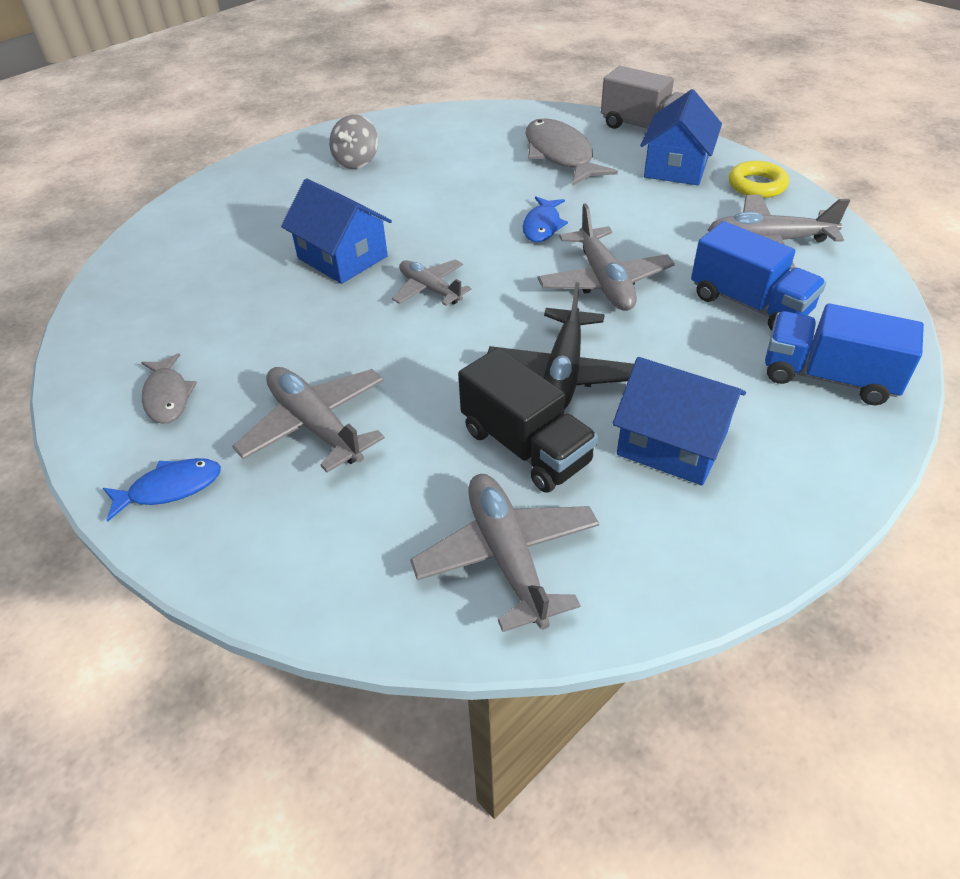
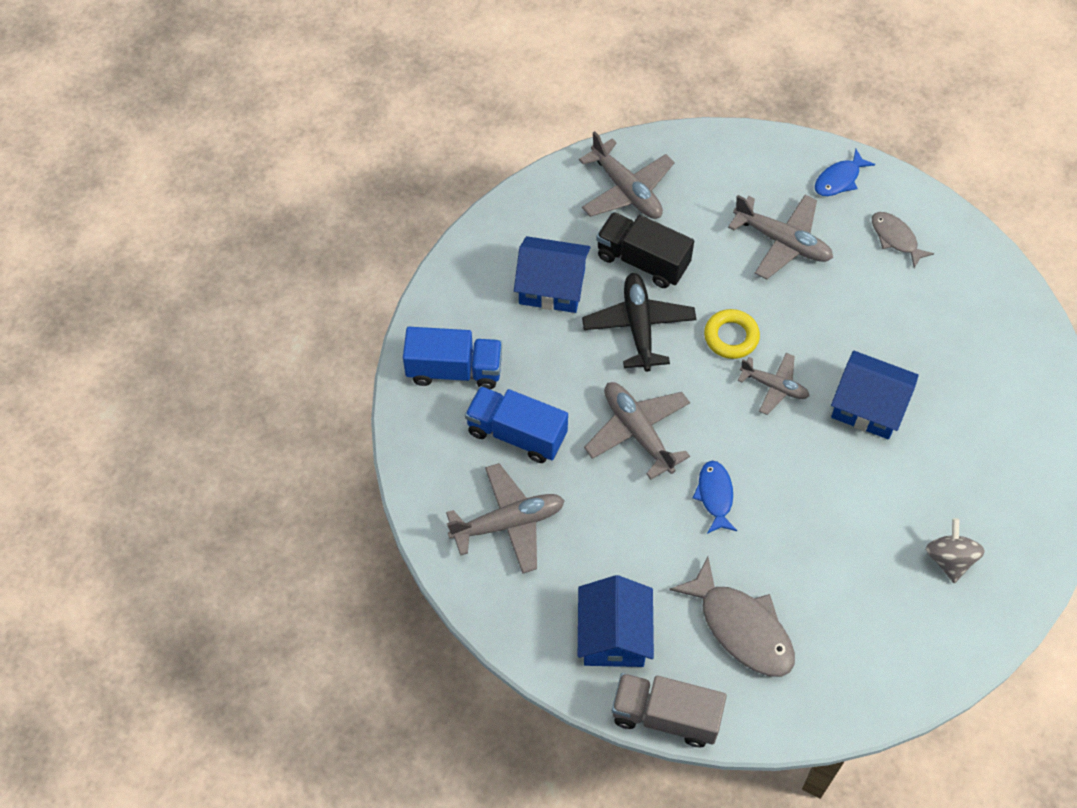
camera: 160 degrees right, 15 degrees up
(756, 185) = (527, 619): yellow ring -> yellow ring (731, 337)

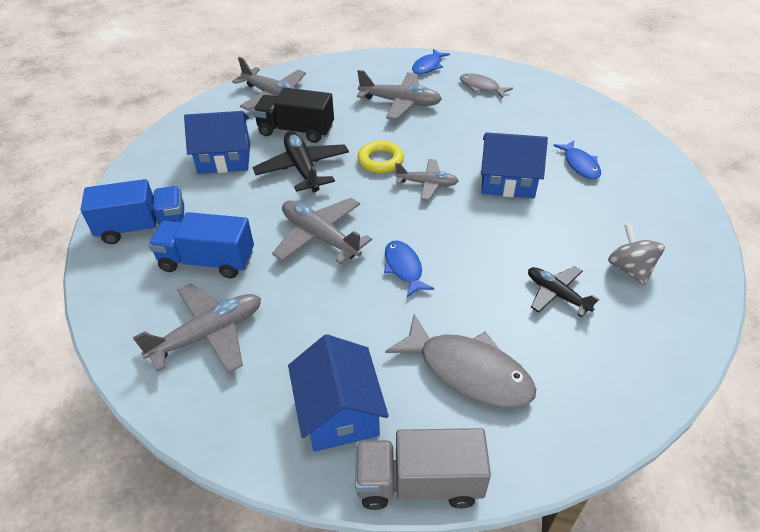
camera: 15 degrees left, 15 degrees down
(859, 569) = (557, 294): none -> black plane
(963, 403) = (580, 165): none -> blue fish

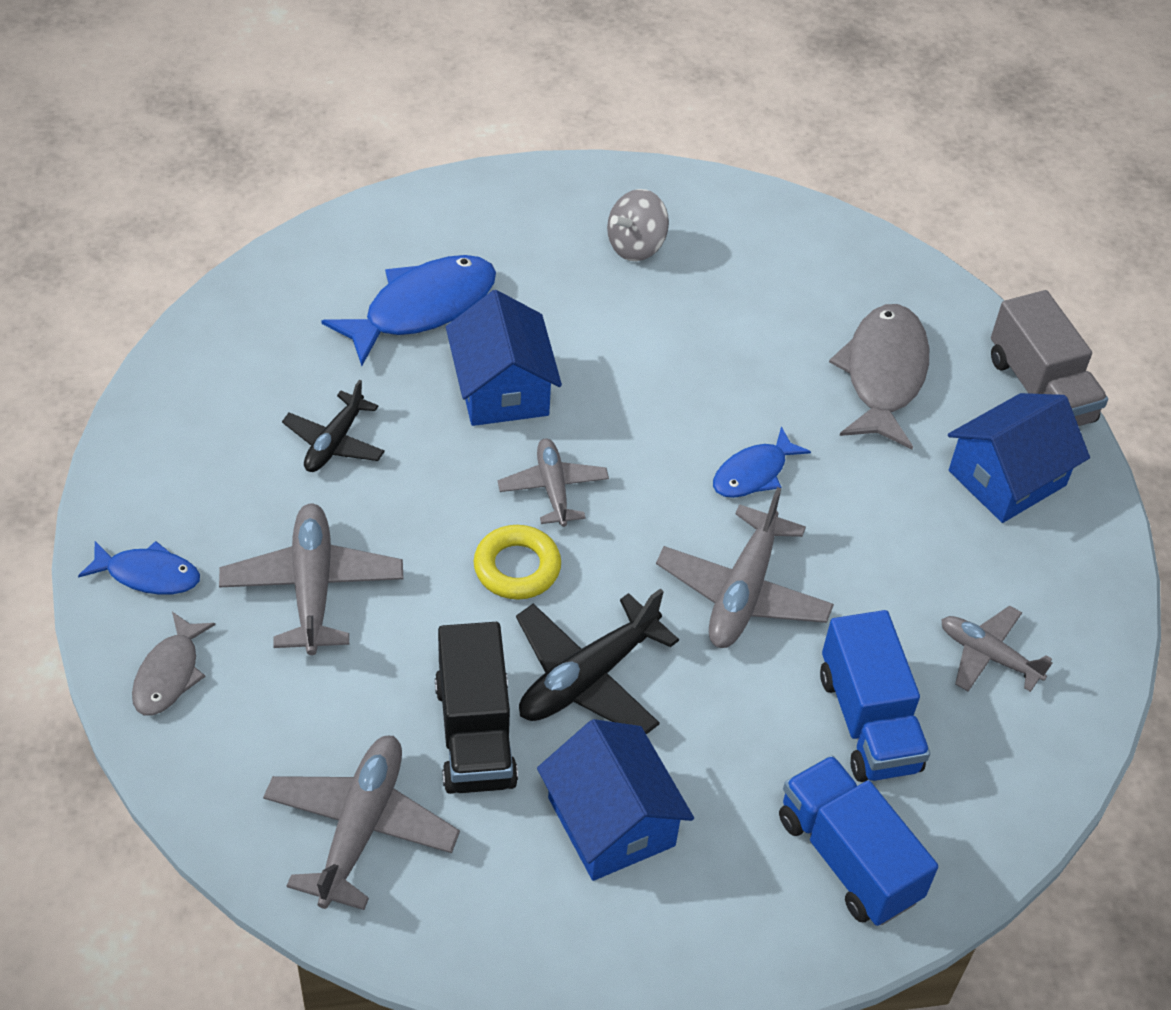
camera: 115 degrees left, 5 degrees up
(208, 334) = (988, 655): grey plane -> grey plane, size x0.64
(481, 87) = (212, 469): grey fish -> grey fish (169, 674)
(557, 294) = (718, 310): black plane -> black plane (334, 442)
(580, 165) = (422, 308): blue fish -> blue fish, size x1.74

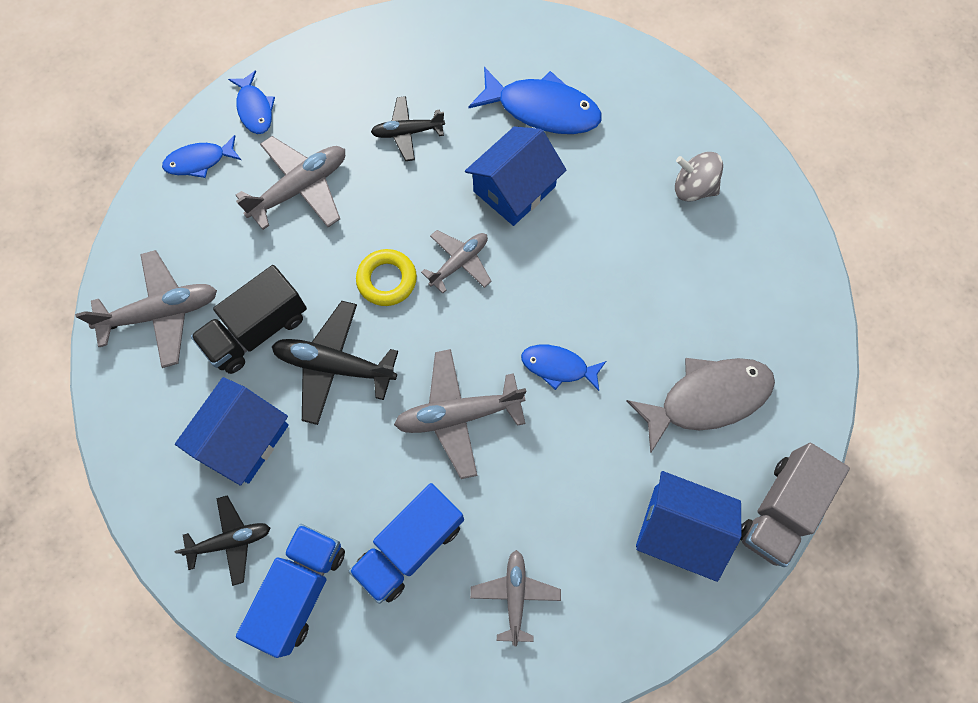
camera: 60 degrees right, 20 degrees up
(169, 674) = (199, 161): grey fish -> blue fish
(737, 903) = (231, 541): none -> black plane

